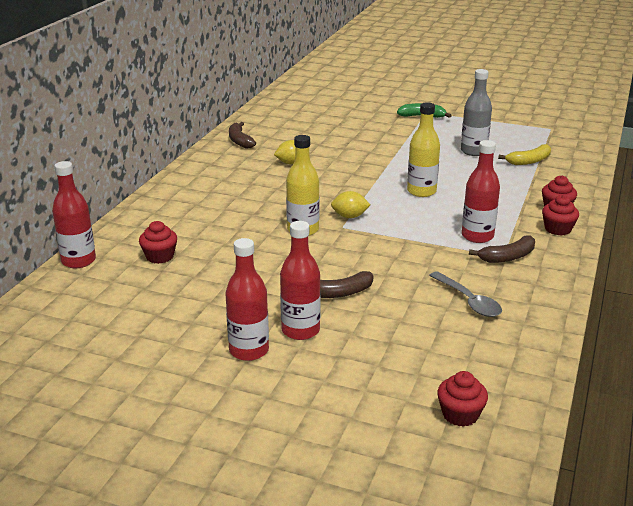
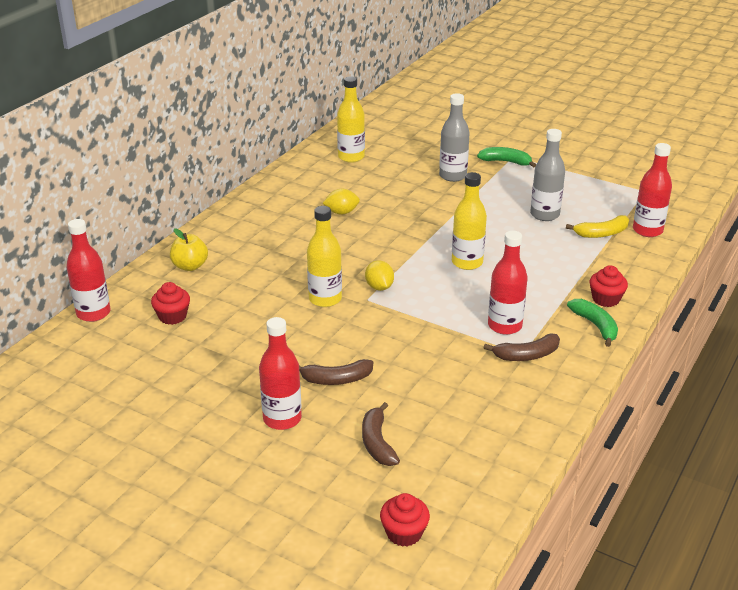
camera: 10 degrees right, 5 degrees up
(162, 215) = (190, 266): none -> yellow apple
(239, 141) = (297, 178): brown banana -> brown banana (377, 443)
(249, 350) = (225, 435): red bottle -> red bottle (647, 230)
(283, 122) = (351, 157): none -> yellow bottle
(349, 216) = (379, 287): yellow lemon -> yellow lemon turned 60 degrees clockwise
(380, 129) = (452, 176): none -> grey bottle
(468, 301) = (464, 404): grey spoon -> none
(557, 229) = (595, 326): red cupcake -> green banana

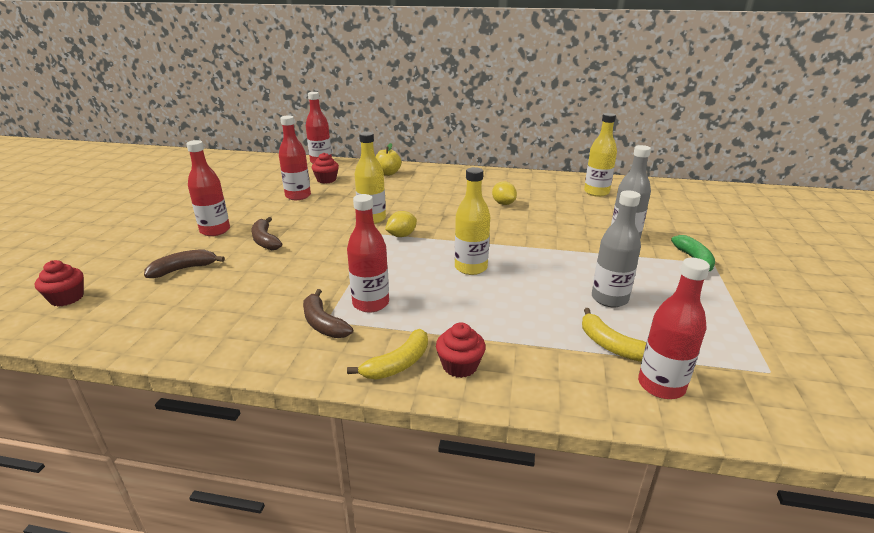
camera: 70 degrees right, 5 degrees down
(214, 345) = (298, 196): none -> red bottle
(595, 326) = (398, 364): green banana -> yellow banana

